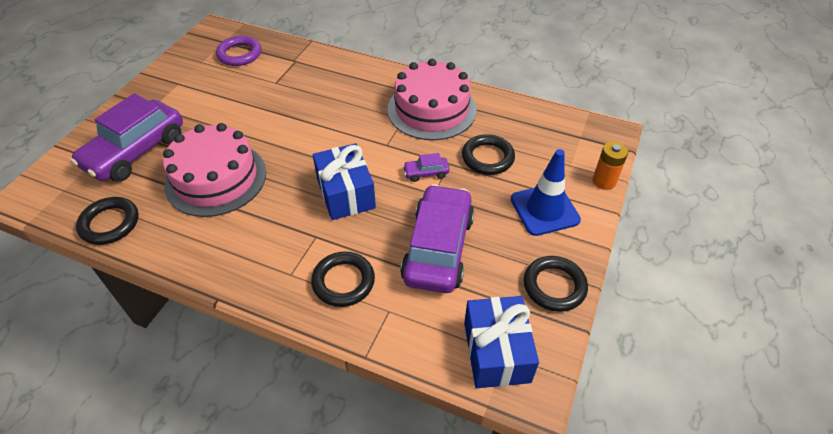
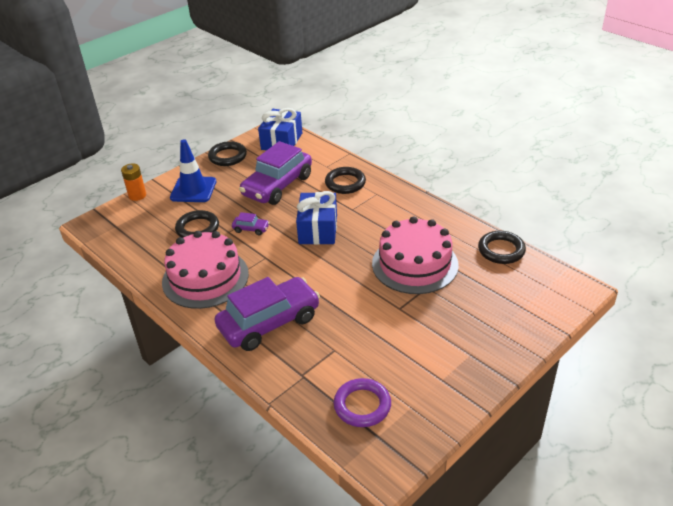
camera: 155 degrees left, 10 degrees down
(136, 151) = (485, 306): purple car -> purple car (269, 323)

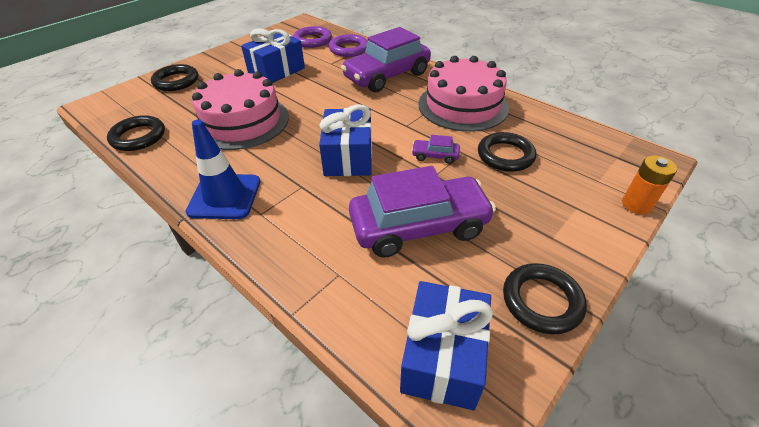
camera: 175 degrees right, 5 degrees up
(193, 190) = (554, 217): blue traffic cone -> blue traffic cone (225, 196)
(277, 186) = (419, 226): purple car -> purple car turned 45 degrees clockwise
(310, 380) = (349, 49): none -> purple ring
(345, 183) = (307, 233): black ring -> black ring (176, 81)
(400, 337) = (276, 70): none -> blue gift

